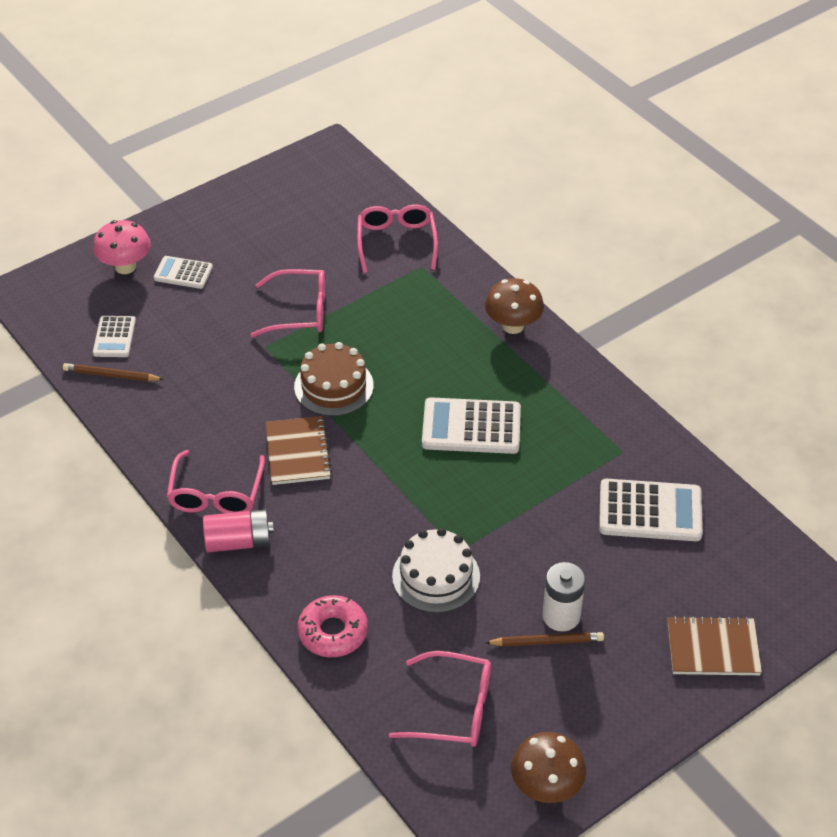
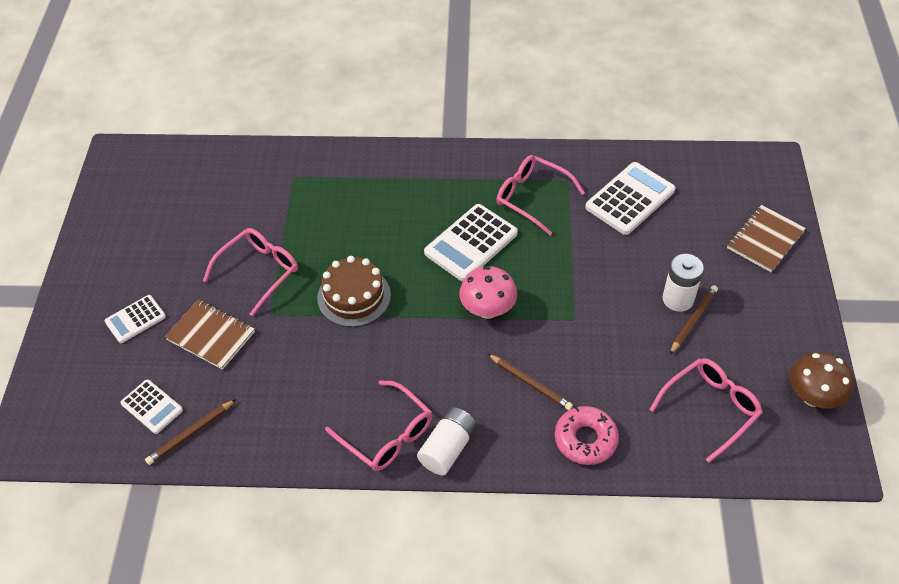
camera: 50 degrees left, 5 degrees up
(125, 266) = (83, 353): pink mushroom -> pink mushroom (487, 310)
(238, 541) = (447, 448): pink battery -> white battery
(297, 452) = (396, 357): brown notebook -> brown notebook (211, 336)
(356, 559) = (530, 383): none -> brown pencil
(396, 242) = (254, 175): pink glasses -> pink glasses (532, 197)
(436, 576) = (586, 346): white cake -> none
(513, 326) = (402, 164): brown mushroom -> none

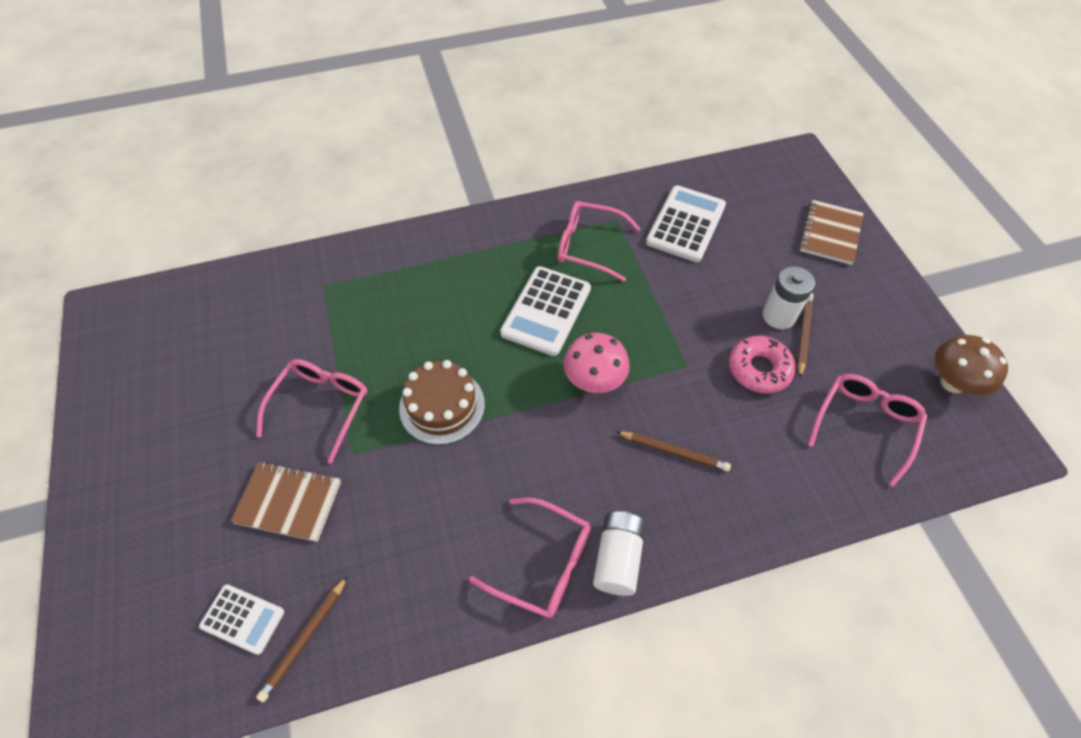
camera: 20 degrees left, 5 degrees up
(135, 319) = (186, 508): white calculator -> none
(585, 439) = (759, 499): pink donut -> pink donut (759, 369)

